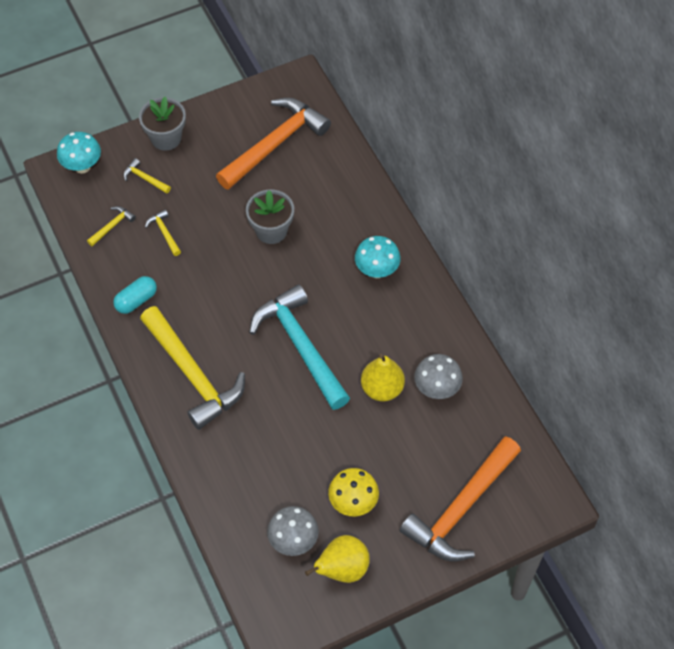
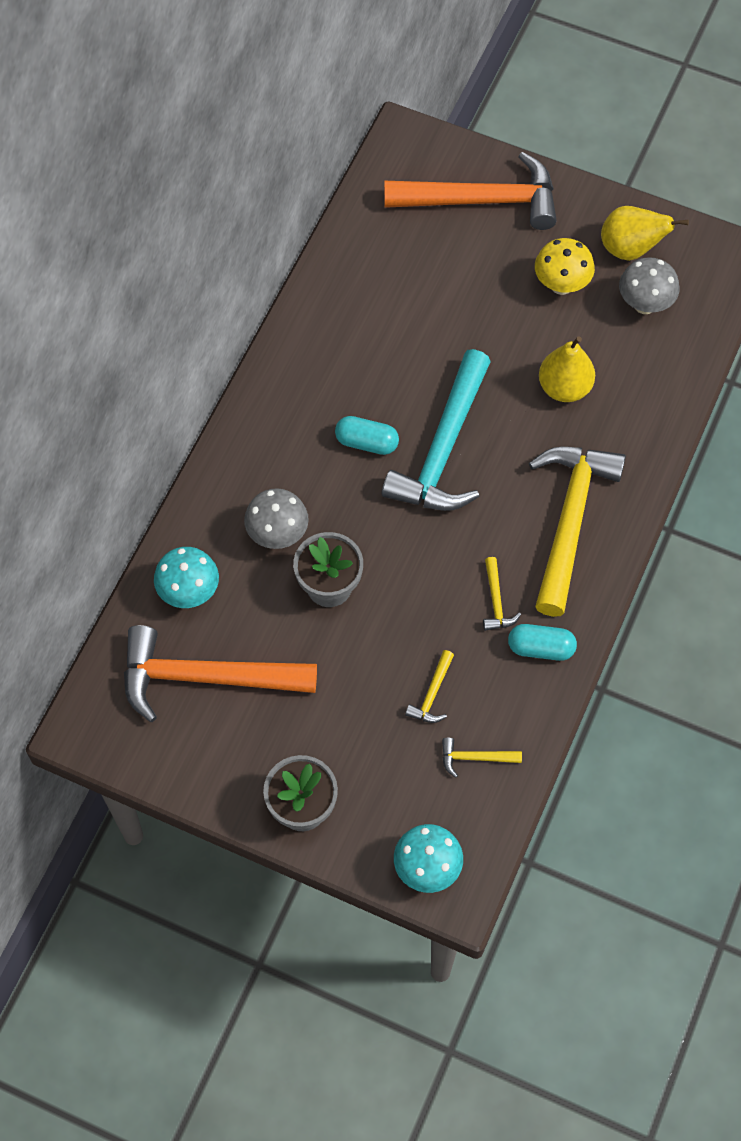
camera: 130 degrees left, 5 degrees up
(144, 178) = (380, 781): yellow hammer -> yellow hammer (496, 601)
(342, 311) = (366, 442): none -> turquoise capsule
(377, 271) = (287, 446): turquoise mushroom -> turquoise mushroom (189, 592)
(382, 389) = (422, 344): yellow pear -> yellow pear (564, 388)
(436, 389) = (378, 300): grey mushroom -> grey mushroom (277, 534)

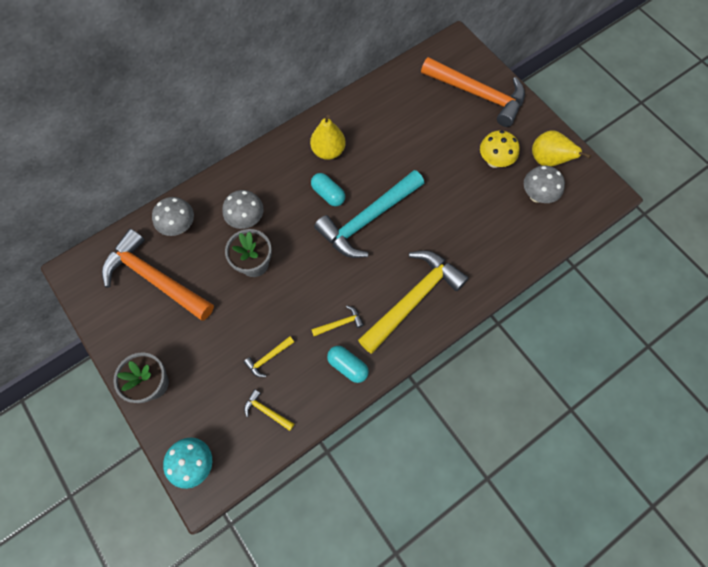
camera: 30 degrees right, 5 degrees up
(189, 592) = (180, 226): turquoise mushroom -> grey mushroom
(496, 601) = (340, 323): yellow hammer -> yellow hammer turned 135 degrees counterclockwise
(564, 388) = (459, 220): yellow pear -> yellow pear (328, 151)

